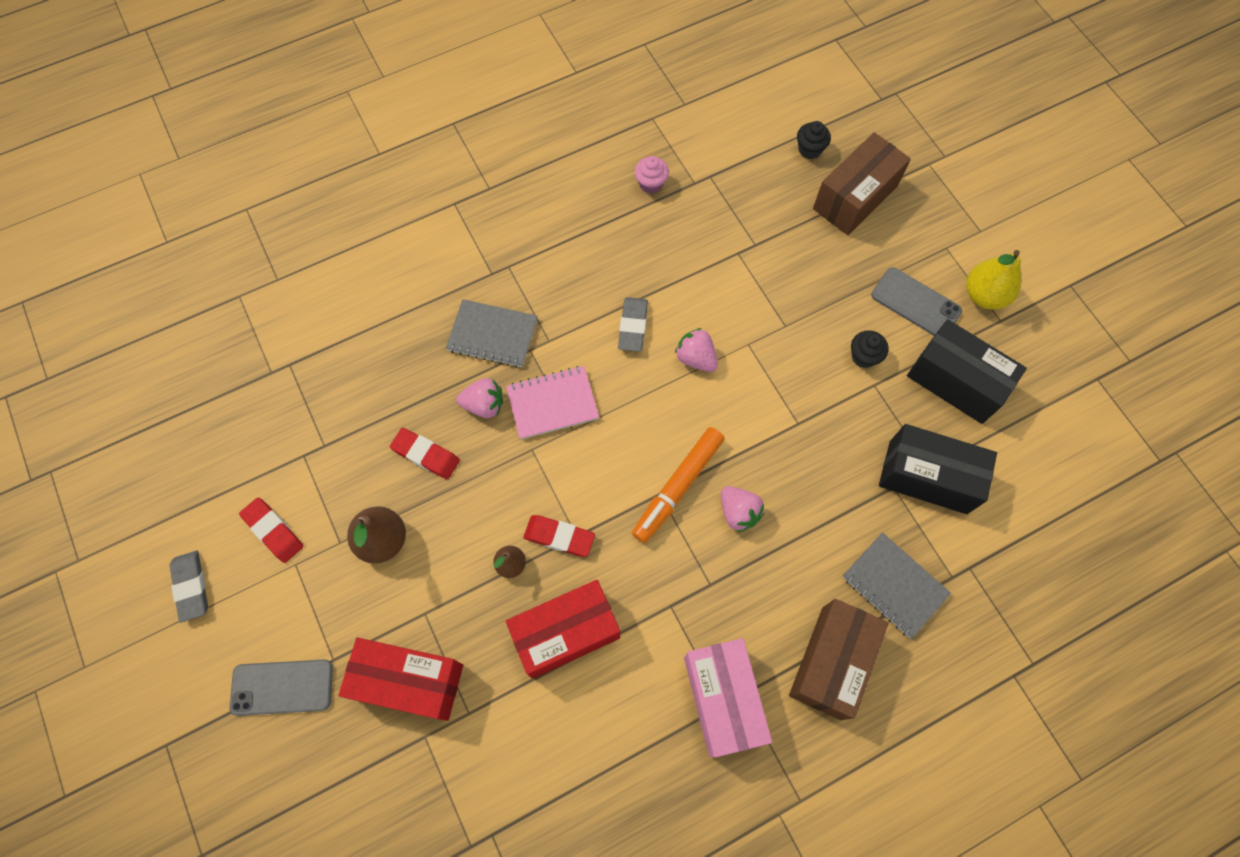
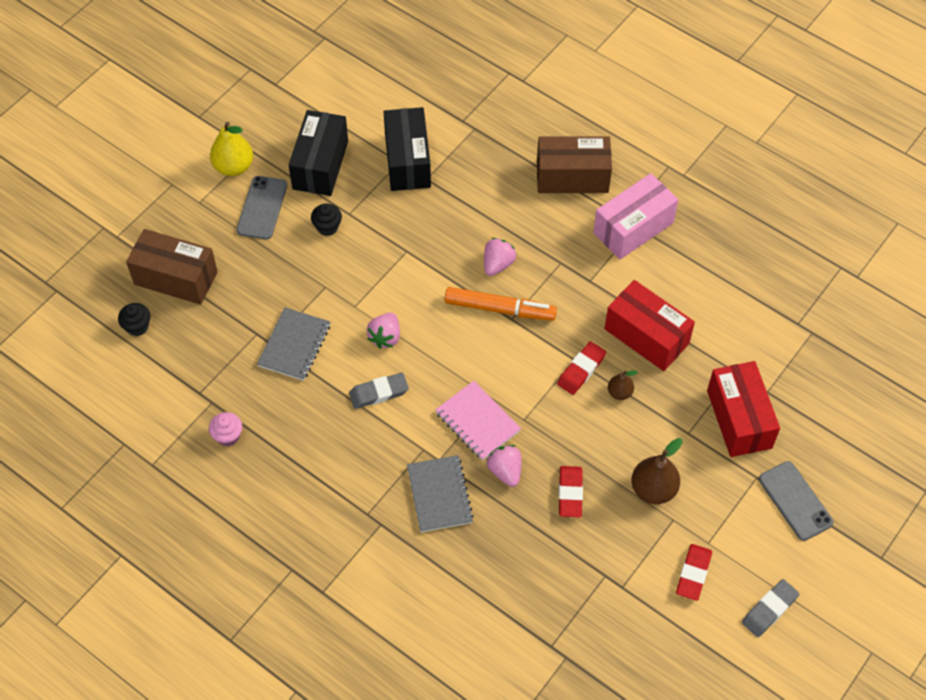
camera: 115 degrees left, 10 degrees down
(559, 537) = (581, 370): red eraser -> red eraser turned 45 degrees clockwise
(894, 585) = (499, 158): grey notebook -> grey notebook (294, 345)

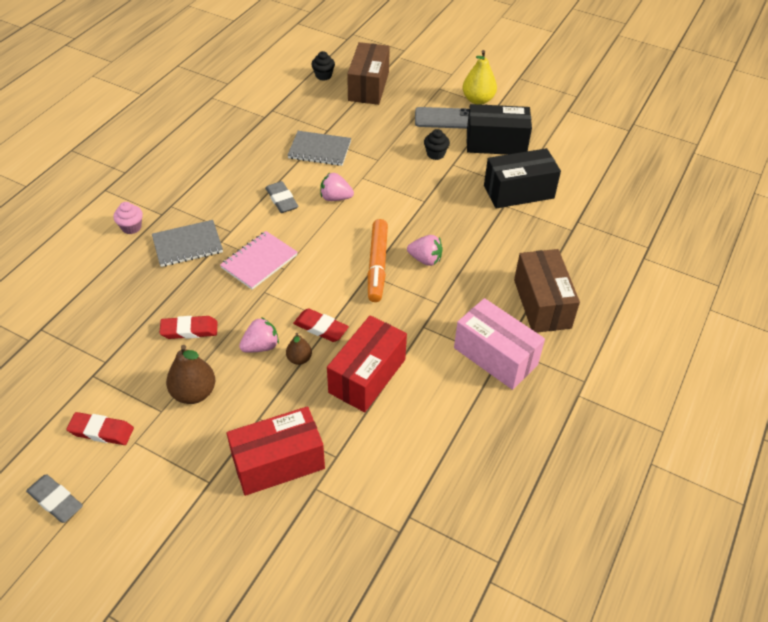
camera: 80 degrees right, 10 degrees down
(228, 436) = (236, 128): pink cupcake -> pink cupcake (131, 227)
(505, 471) = (211, 284): pink strawberry -> pink strawberry (261, 346)
(795, 501) = (181, 521): grey phone -> none

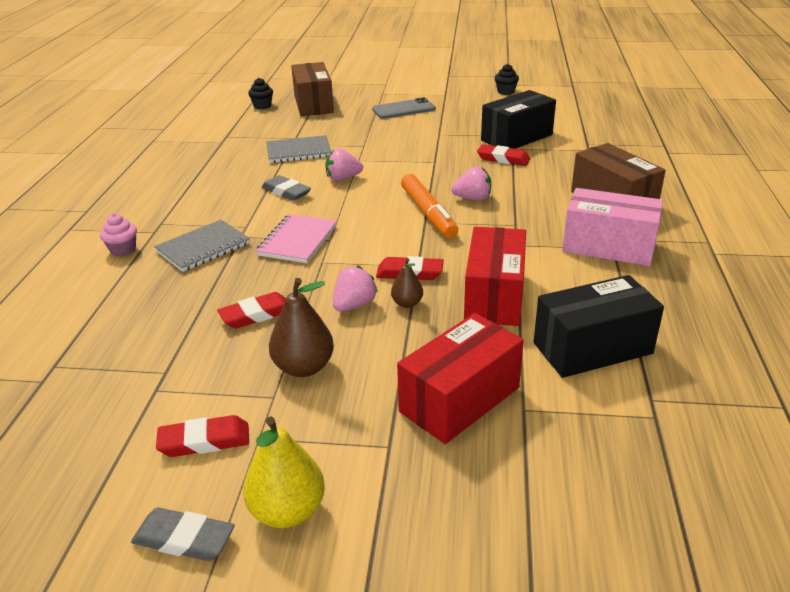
camera: 20 degrees left, 15 degrees down
(435, 154) = (417, 131): black cupcake -> black cupcake (505, 92)
(478, 100) = (424, 93): yellow pear -> yellow pear (288, 511)
(486, 217) = (503, 159): none -> red eraser
(496, 143) = (466, 114): black box -> black box (592, 348)

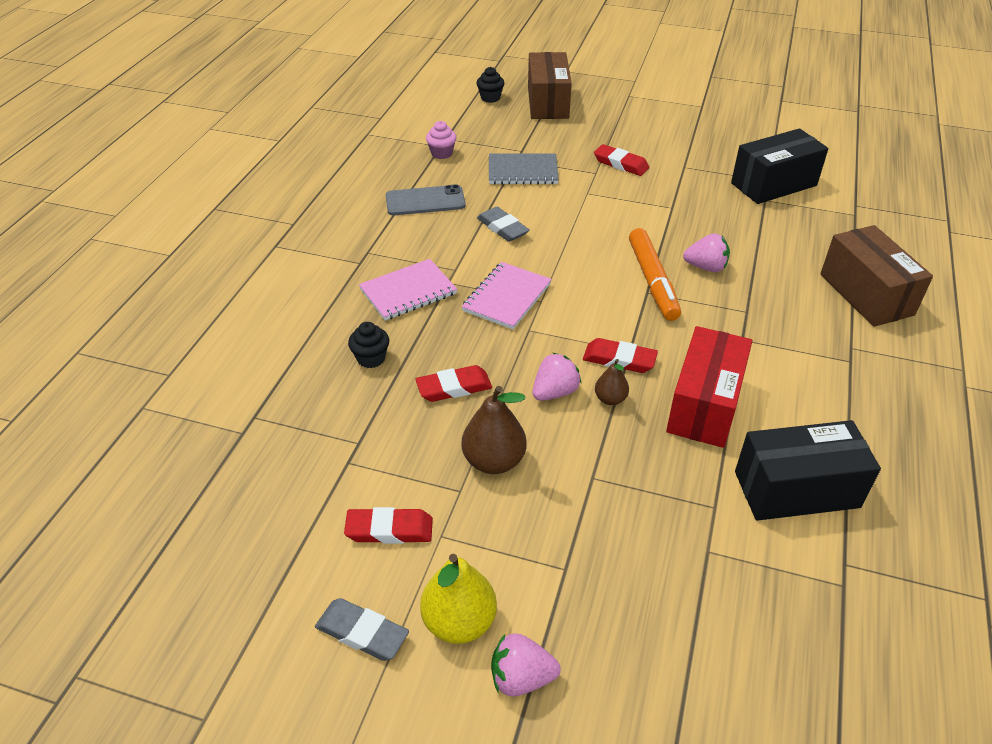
camera: 10 degrees right, 10 degrees up
(123, 250) = (327, 282): pink cupcake -> pink cupcake (441, 153)
(203, 248) = (408, 292): grey notebook -> pink notebook
(343, 178) = (566, 217): pink strawberry -> pink strawberry (521, 678)
(403, 109) = (649, 123): grey phone -> grey phone (425, 201)
(459, 399) = (644, 527): red box -> none
(503, 159) = (751, 214): red eraser -> red eraser (620, 164)
(505, 92) = (774, 111): black cupcake -> black cupcake (371, 358)
(608, 247) = (845, 359): pink box -> none

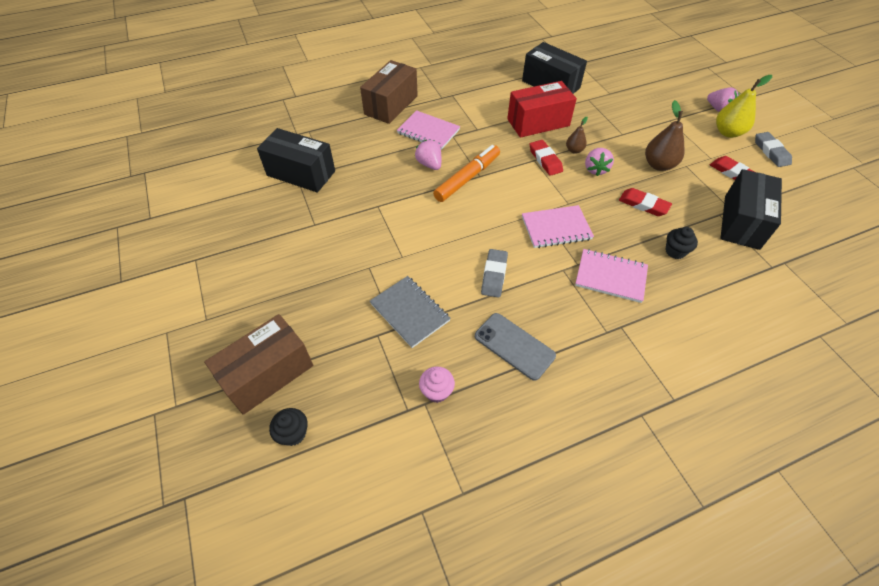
camera: 130 degrees left, 10 degrees up
(324, 452) = (741, 222): none -> black box
(555, 392) = (595, 169): pink strawberry -> pink strawberry turned 90 degrees counterclockwise
(620, 164) = (342, 260): red eraser -> none
(774, 296) = (428, 131): none -> pink notebook

